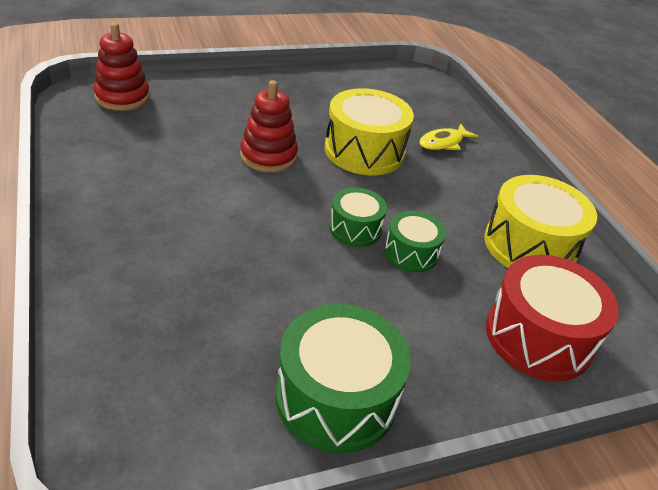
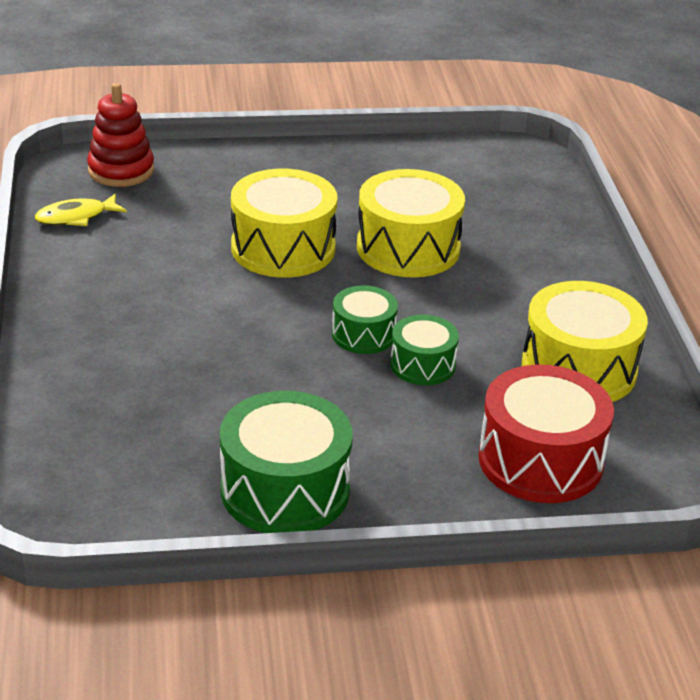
camera: 15 degrees right, 5 degrees down
(268, 156) = (283, 248): red stacking toy -> yellow drum
(443, 143) = (519, 243): yellow fish -> yellow fish (76, 217)

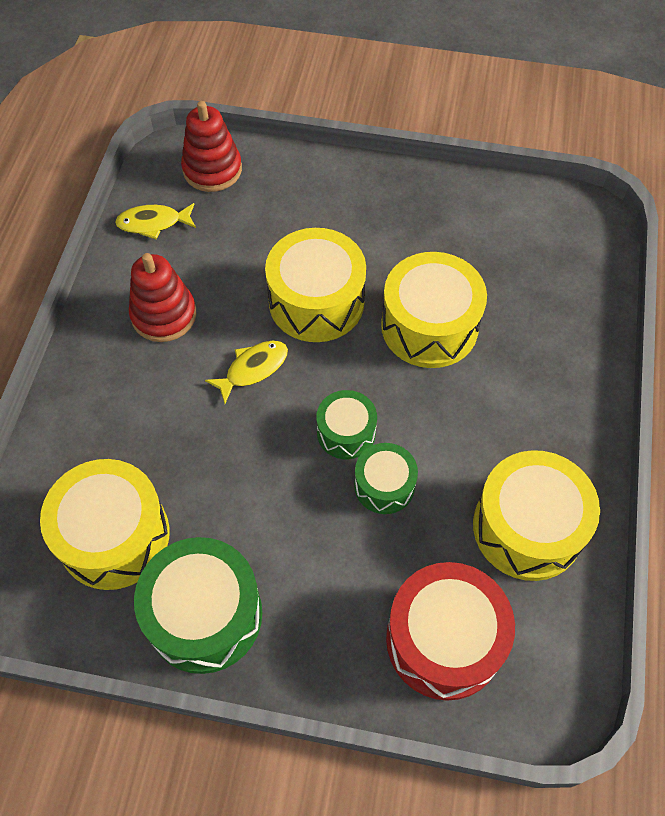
camera: 20 degrees right, 25 degrees up
(123, 281) = (164, 315): none -> red stacking toy
(154, 451) = (114, 536): none -> yellow drum
(241, 305) = (253, 369): none -> yellow fish

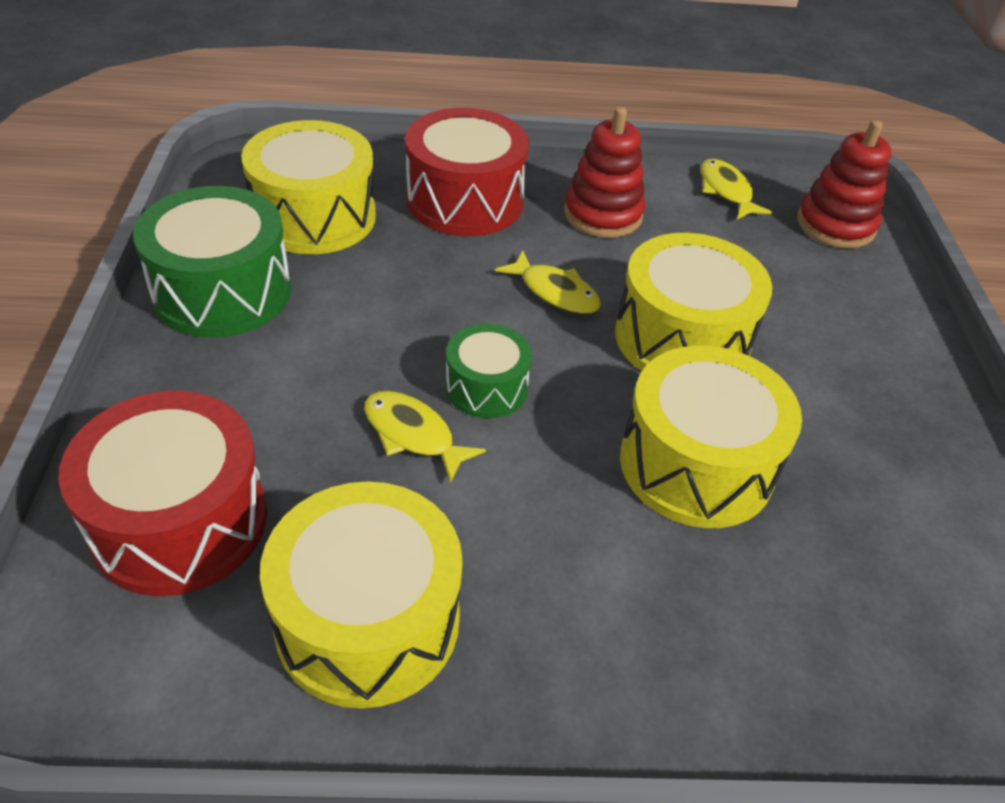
camera: 75 degrees right, 15 degrees down
(120, 412) = (465, 200): none -> red drum
(384, 485) = (413, 434): green drum -> yellow fish

